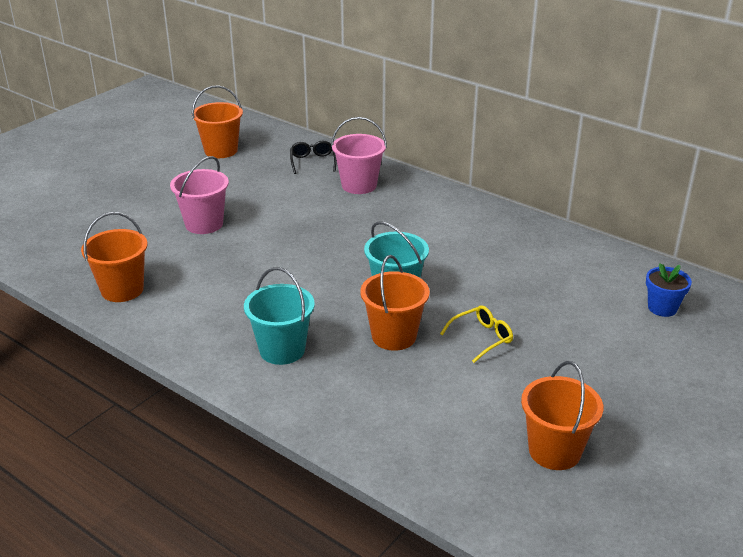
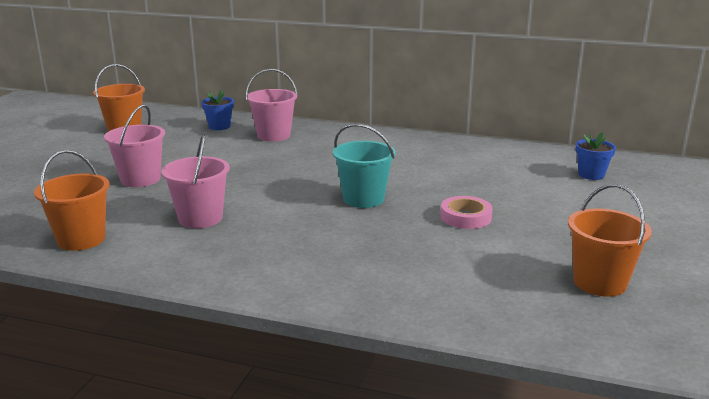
camera: 20 degrees left, 10 degrees down
(232, 286) = (200, 218): none -> pink bucket
(282, 350) = (286, 257): turquoise bucket -> none
(313, 162) = (219, 126): black glasses -> blue flower pot
(394, 336) = (387, 229): orange bucket -> none
(481, 338) = (465, 217): yellow glasses -> pink tape

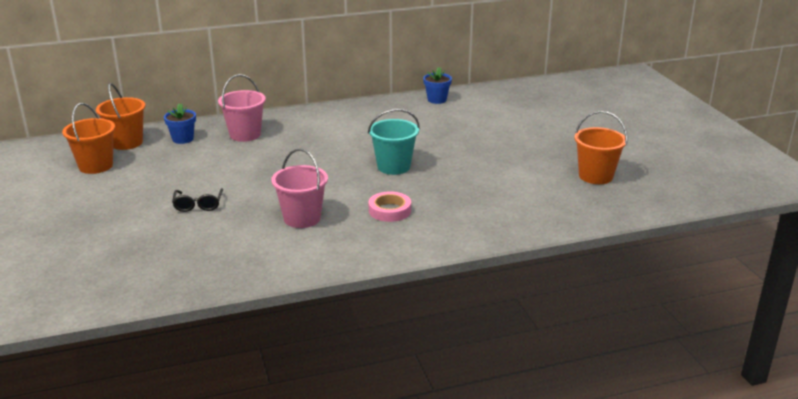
camera: 35 degrees left, 5 degrees up
(81, 239) = (239, 264): orange bucket -> orange bucket (126, 143)
(140, 179) = (198, 205): pink bucket -> black glasses
(465, 217) = (475, 159): pink tape -> pink tape (389, 210)
(591, 175) = (510, 104): blue flower pot -> blue flower pot (437, 100)

